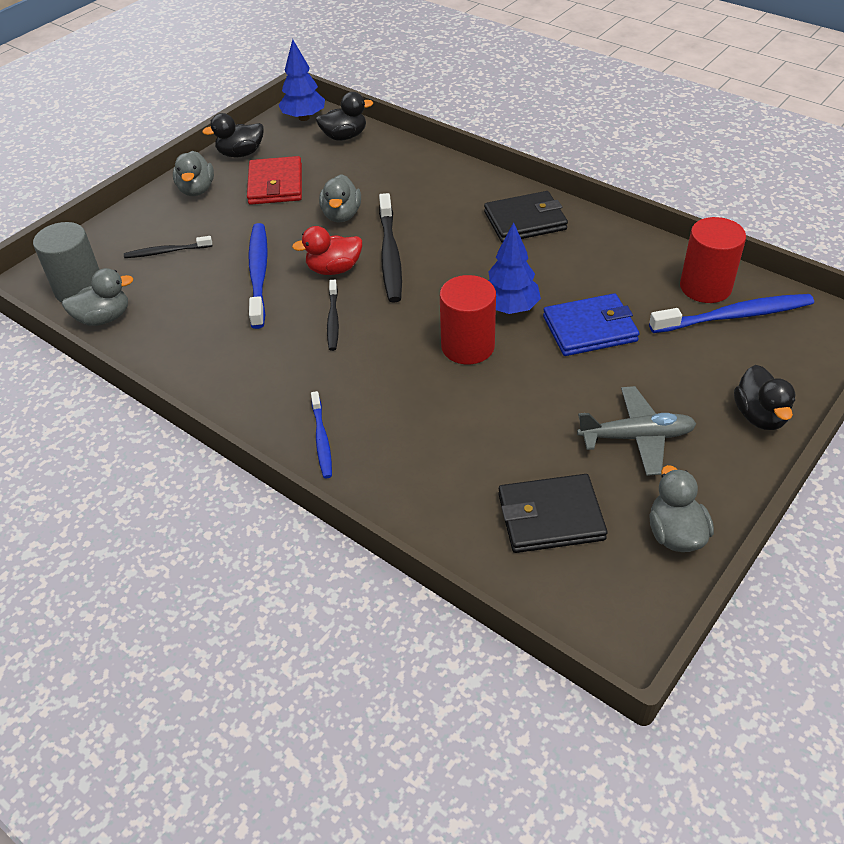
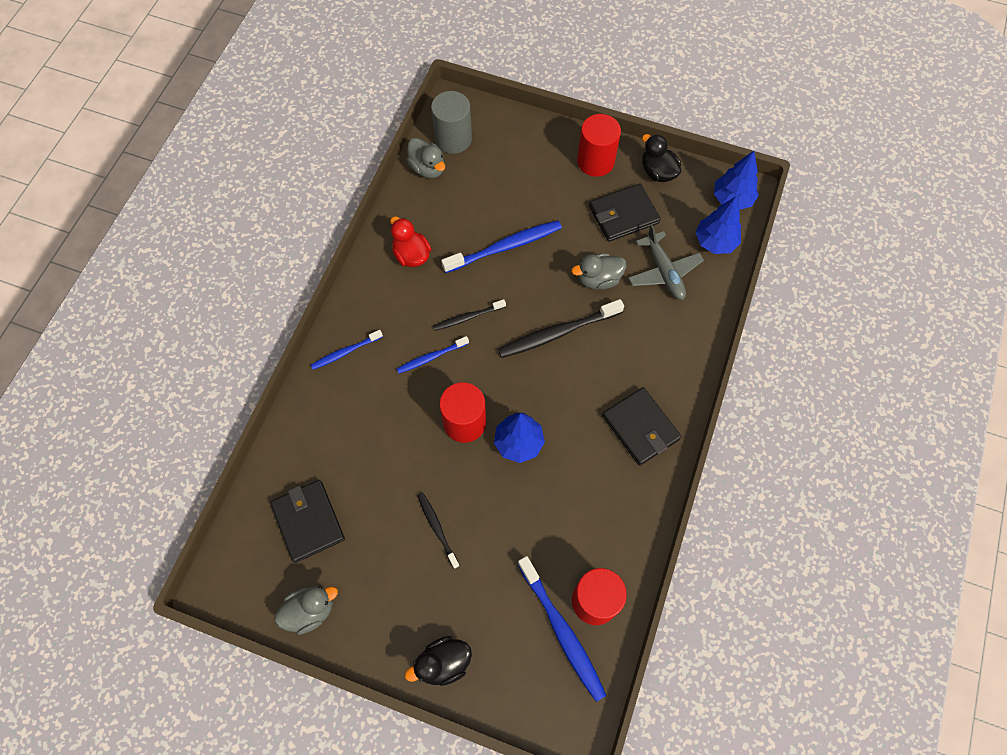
camera: 70 degrees right, 20 degrees up
(166, 252) = (512, 174): black toothbrush -> black toothbrush (437, 528)
(196, 190) = (595, 161): grey duck -> red cylinder
(275, 184) = (623, 215): red wallet -> black wallet
(334, 269) = (527, 297): red duck -> red duck (411, 255)
(344, 136) = (715, 242): black duck -> blue tree
(369, 360) = (431, 357): none -> blue toothbrush
(589, 329) = (511, 511): blue wallet -> none
(636, 437) = (397, 569): grey plane -> grey plane (664, 272)

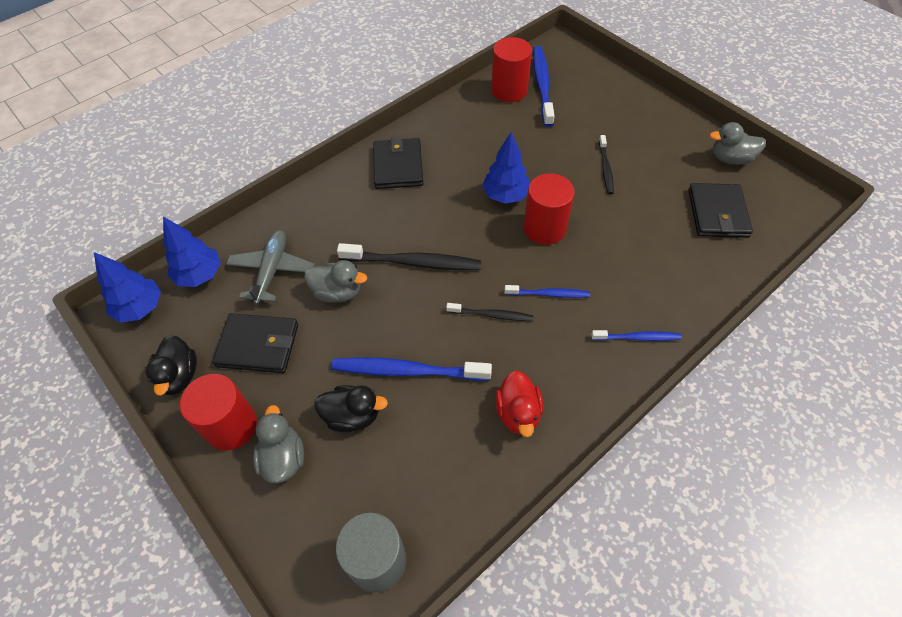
camera: 150 degrees left, 10 degrees down
(427, 168) = (437, 528): grey duck -> grey duck (283, 458)
(443, 663) = (635, 99): black duck -> black duck (352, 416)

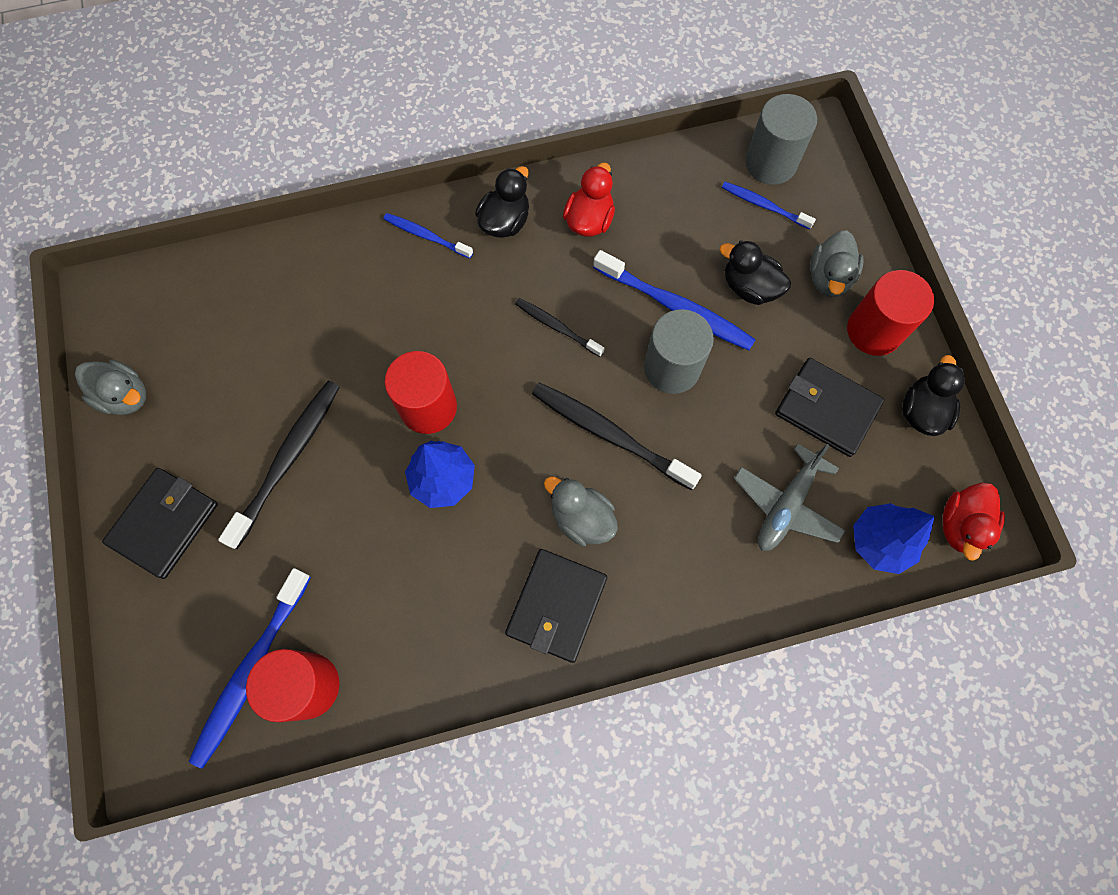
camera: 155 degrees left, 15 degrees up
(140, 308) = (961, 525): blue tree -> red duck
(338, 292) = (715, 435): grey duck -> grey duck (581, 518)
(389, 324) = (672, 368): none -> grey cylinder
(548, 294) = (481, 322): blue toothbrush -> blue toothbrush (764, 205)
(586, 378) = (505, 221): none -> black duck
(605, 168) = (288, 460): black toothbrush -> black toothbrush, size x1.74
(717, 213) = (217, 330): black wallet -> black wallet (164, 523)

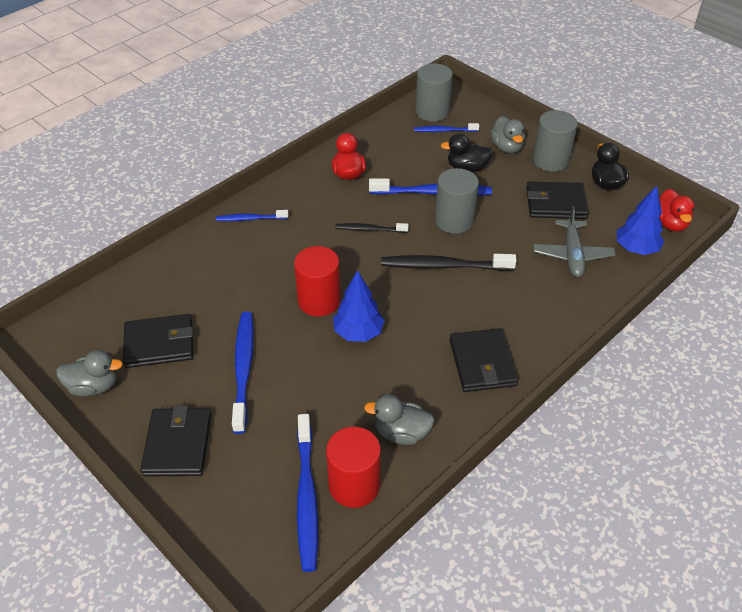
camera: 30 degrees left, 25 degrees down
(221, 373) = (159, 343): none -> black wallet
(288, 460) = (243, 369): black toothbrush -> blue toothbrush
(505, 221) = (296, 193): black duck -> none
(581, 518) = (461, 313): grey duck -> grey duck (401, 433)
(874, 330) = (550, 160): red cylinder -> grey cylinder

